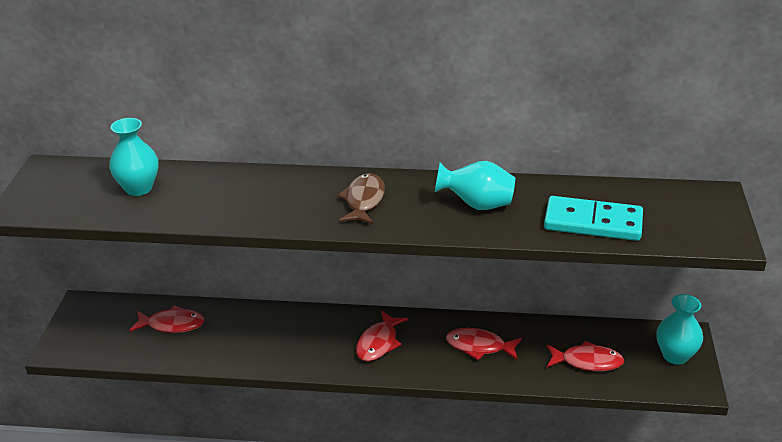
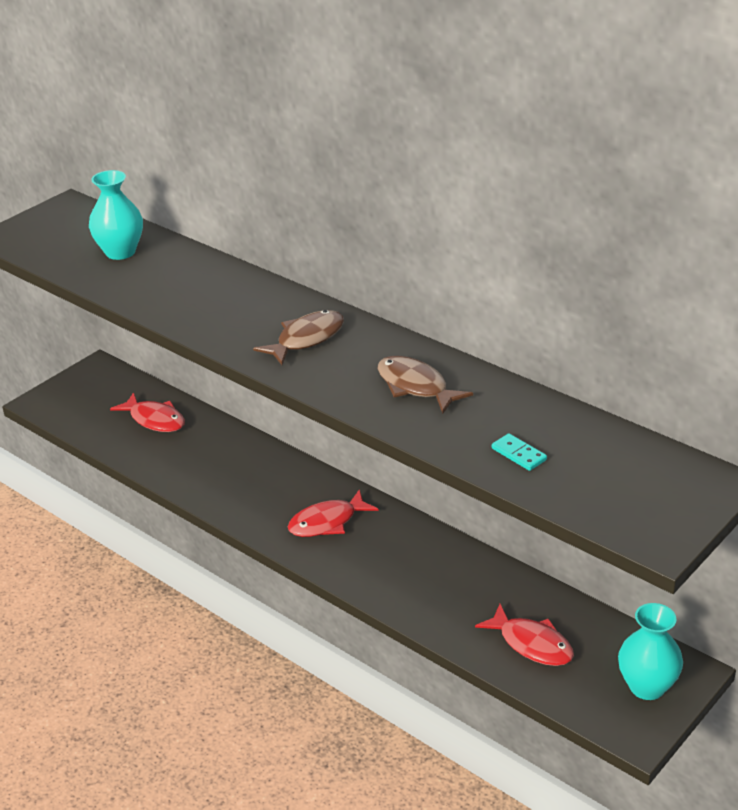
camera: 35 degrees right, 0 degrees up
(477, 205) = (415, 386): turquoise vase -> brown fish
(479, 346) = (427, 573): red fish -> none
(593, 222) = (519, 454): turquoise domino -> turquoise domino, size x0.42

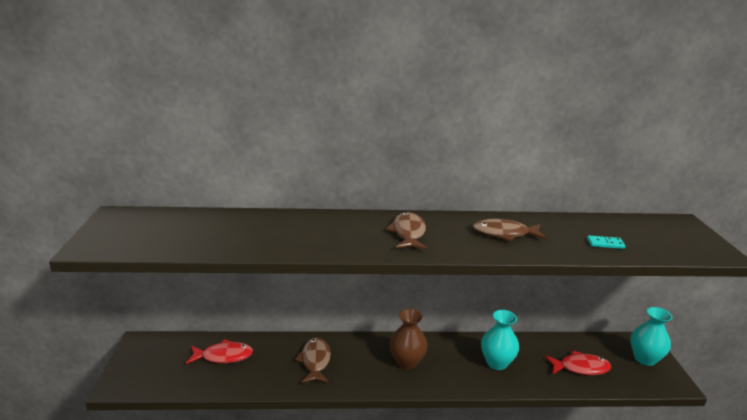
camera: 45 degrees left, 10 degrees down
(120, 252) = (204, 228): turquoise vase -> turquoise vase (496, 363)
(234, 470) = (315, 361): none -> brown fish
(327, 522) = (407, 362): red fish -> brown vase

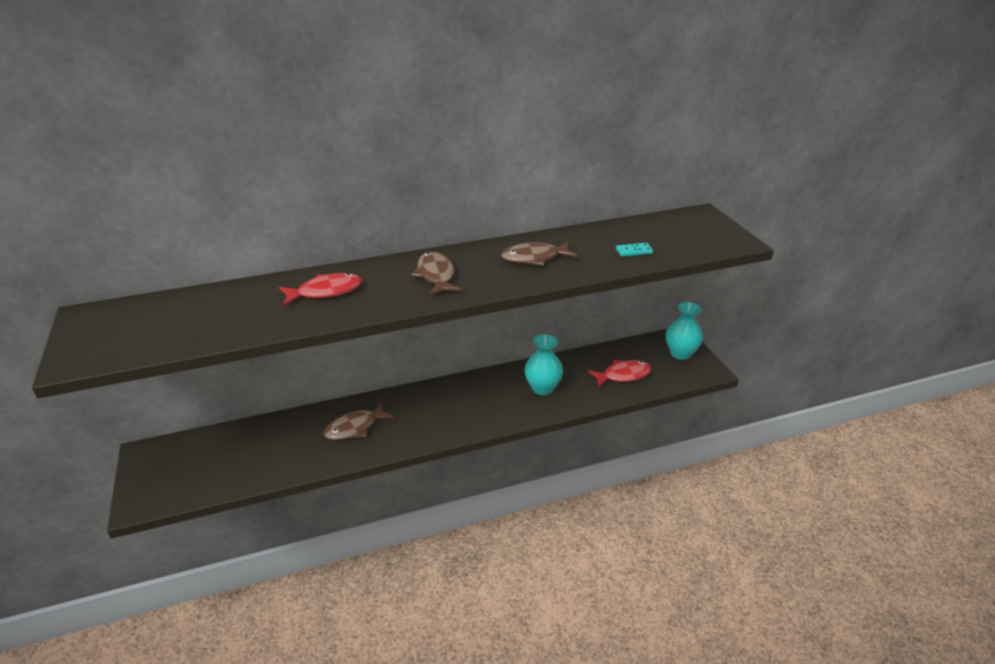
camera: 15 degrees left, 10 degrees up
(223, 356) = (251, 445): red fish -> red fish (325, 291)
(315, 361) = (355, 428): brown fish -> brown fish turned 105 degrees counterclockwise
(407, 362) = (452, 407): brown vase -> none

